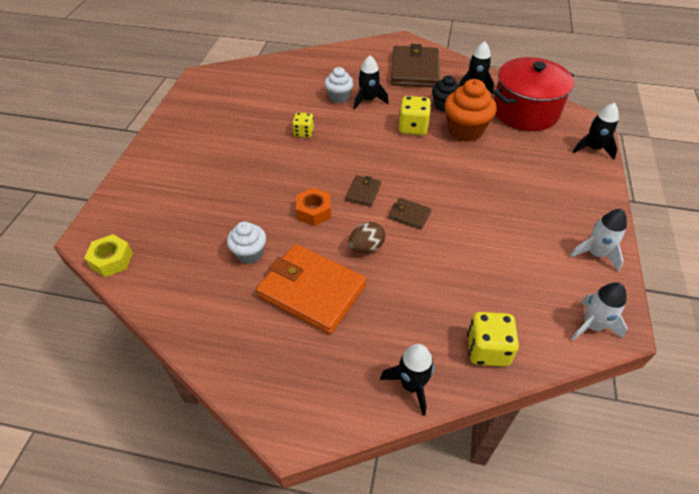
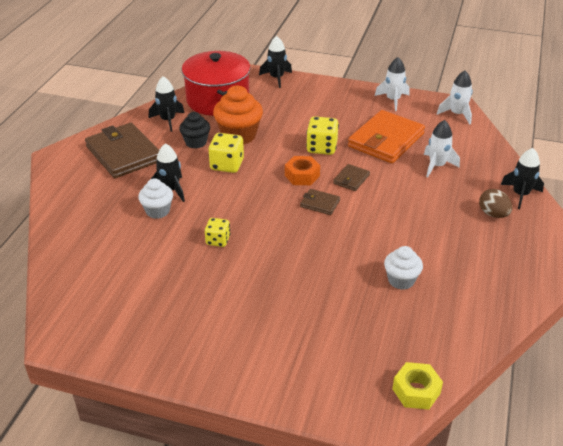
camera: 85 degrees left, 10 degrees down
(312, 290) = (441, 240): orange wallet -> orange wallet (386, 140)
(314, 211) = (344, 236): orange nut -> orange nut (302, 175)
(366, 247) = (390, 206): brown egg -> brown egg (493, 214)
(414, 70) = (123, 154): brown wallet -> brown wallet turned 45 degrees clockwise
(455, 294) = (437, 166): none -> white rocket
(487, 349) = (484, 158): yellow dice -> yellow dice (321, 148)

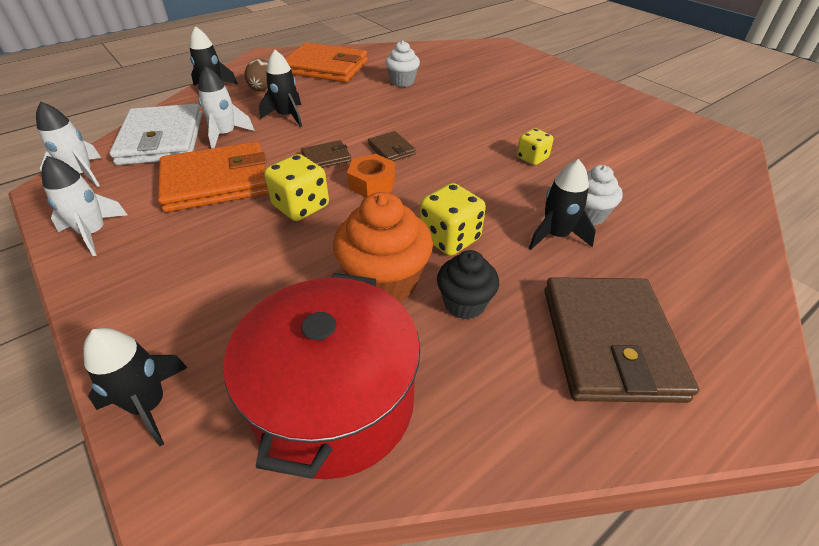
camera: 145 degrees left, 5 degrees up
(168, 120) = (481, 393): black rocket -> black rocket (287, 116)
(416, 391) = (466, 46): yellow nut -> none
(465, 147) = (162, 139): none -> white wallet
(492, 265) = (326, 67): none -> orange wallet

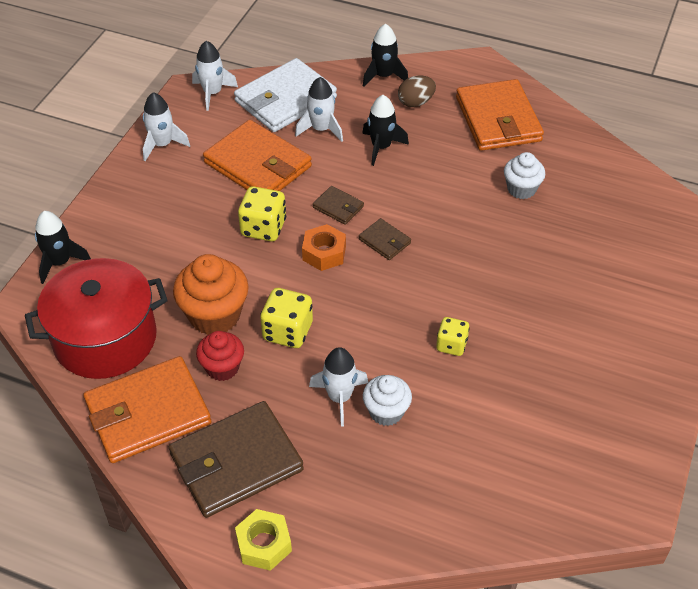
camera: 60 degrees right, 5 degrees up
(391, 149) = (385, 241): brown wallet -> brown wallet turned 75 degrees counterclockwise
(464, 303) = (222, 368): black cupcake -> red cupcake
(493, 401) = (148, 413): none -> orange wallet
(556, 235) = (339, 397): black rocket -> white rocket
(738, 361) = (264, 544): none -> yellow nut

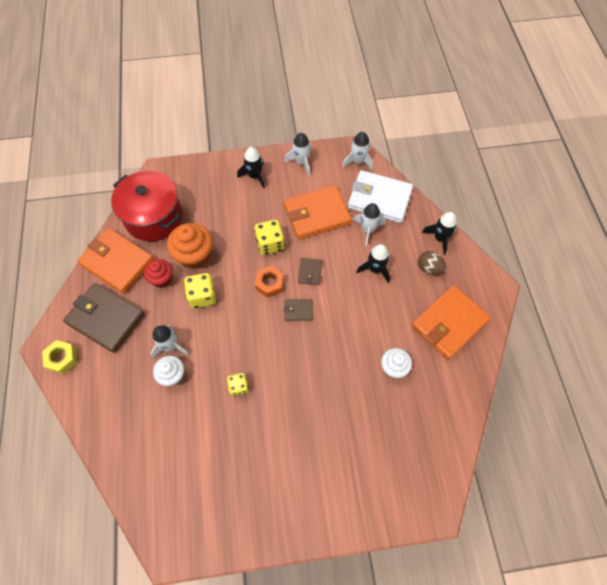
camera: 60 degrees right, 15 degrees up
(60, 262) = (191, 169): black rocket -> black rocket (254, 176)
(258, 165) = (316, 214): orange wallet -> orange wallet turned 60 degrees clockwise
(385, 241) = (298, 310): brown wallet -> brown wallet turned 75 degrees clockwise

